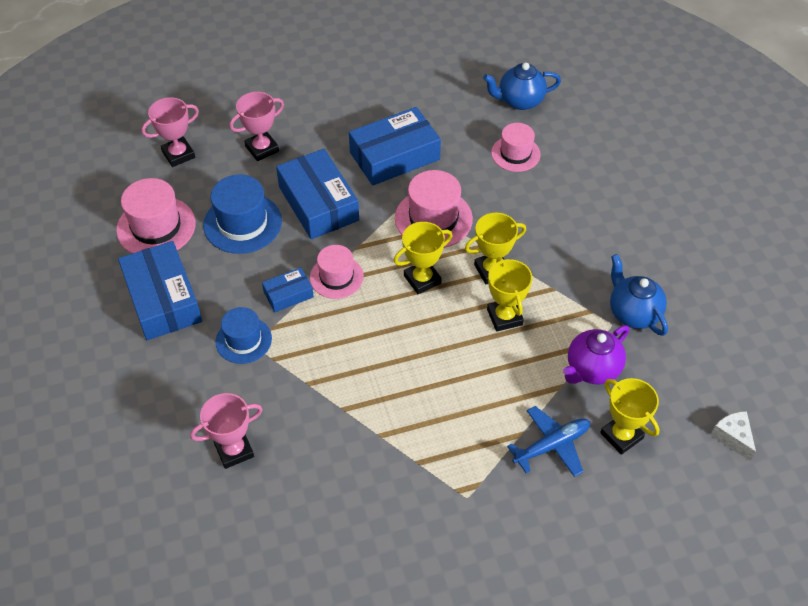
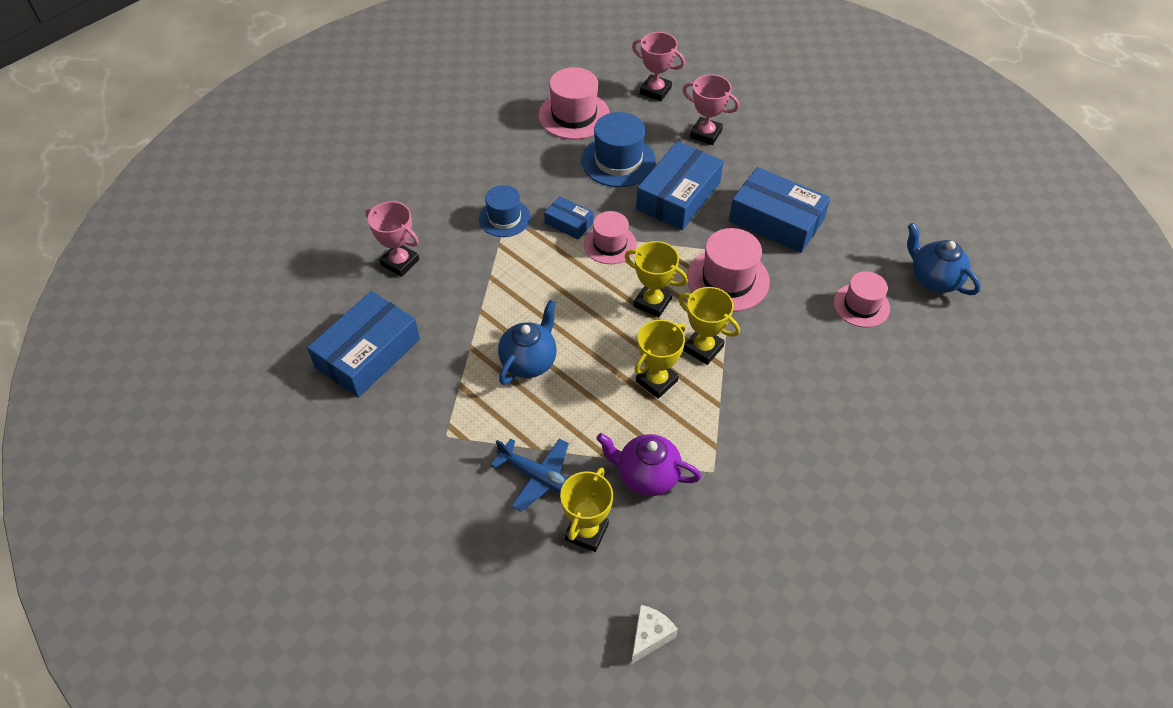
camera: 60 degrees right, 0 degrees up
(163, 299) = (508, 154): blue box -> blue box (368, 353)
(633, 313) = (741, 484): blue teapot -> blue teapot (529, 361)

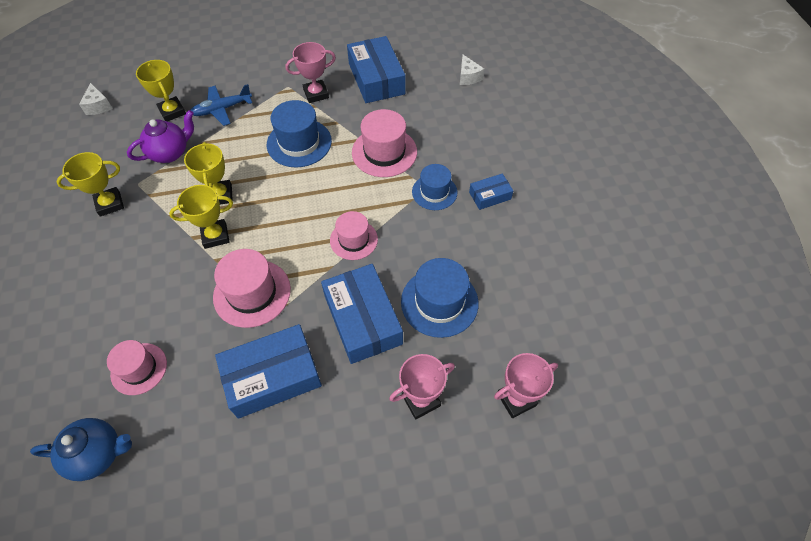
camera: 125 degrees right, 5 degrees up
(305, 271) = (468, 77): none -> white cheese
(400, 262) = (438, 120): pink trophy -> pink trophy (316, 94)
(529, 361) = (299, 143): blue teapot -> blue hat
(569, 223) = (397, 227): blue box -> blue box (490, 196)
(574, 115) = (525, 304): pink hat -> pink hat (384, 152)
(652, 302) = (279, 232): yellow trophy -> yellow trophy (110, 204)

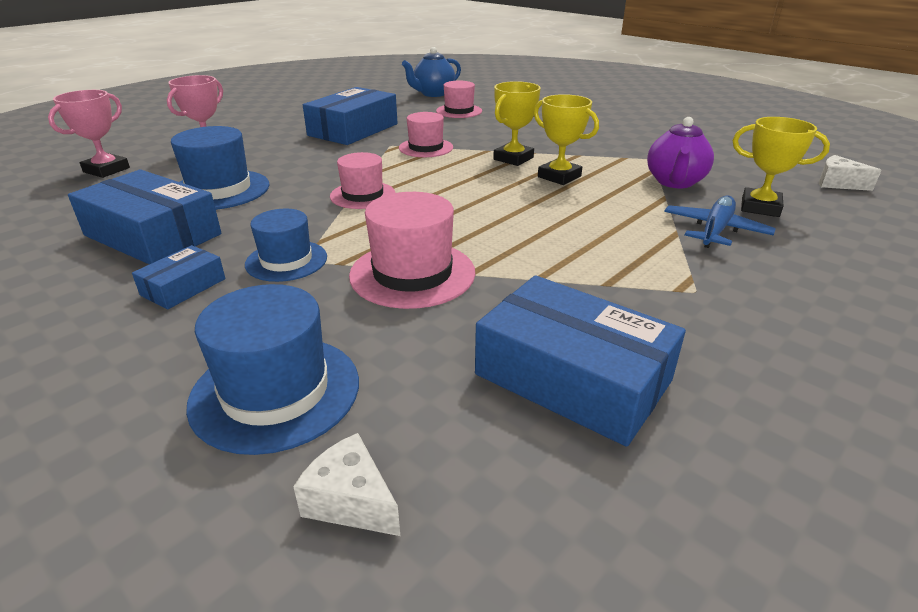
camera: 145 degrees right, 25 degrees down
(110, 204) = (644, 145): yellow trophy -> none
(252, 293) = (426, 148): pink hat -> pink hat, size x0.66
(299, 143) = (552, 238): blue hat -> blue hat (275, 392)
(316, 94) = (634, 300): pink trophy -> none
(362, 320) = (300, 163): blue box -> blue box (153, 235)

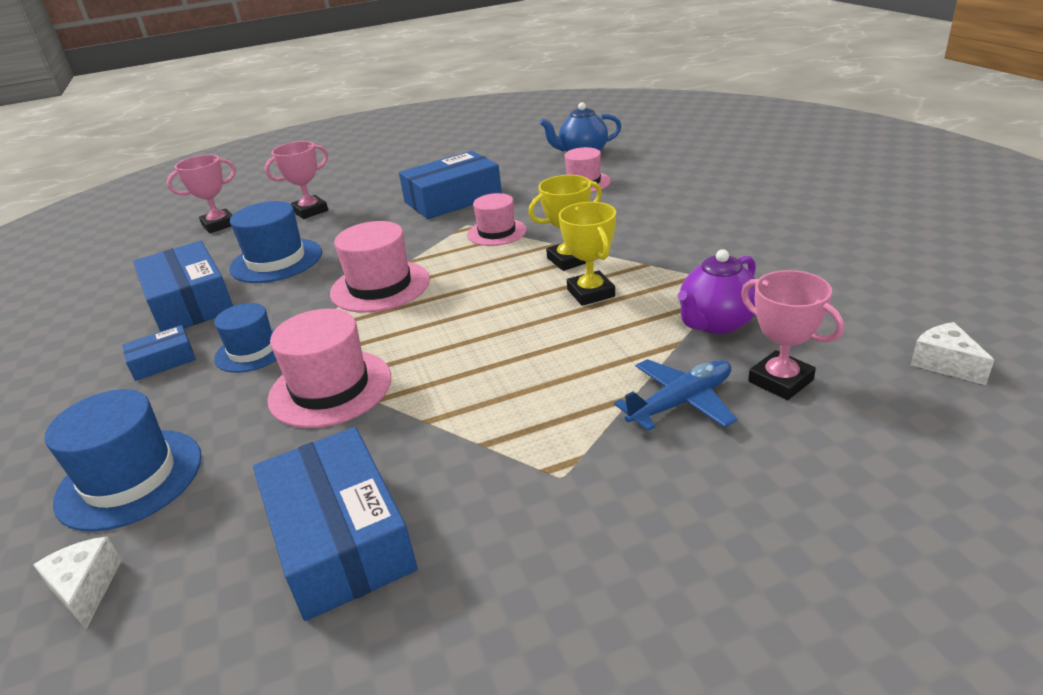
camera: 30 degrees right, 0 degrees up
(363, 195) = (380, 286): pink hat -> pink hat, size x1.51
(760, 207) = (780, 381): yellow trophy -> pink trophy

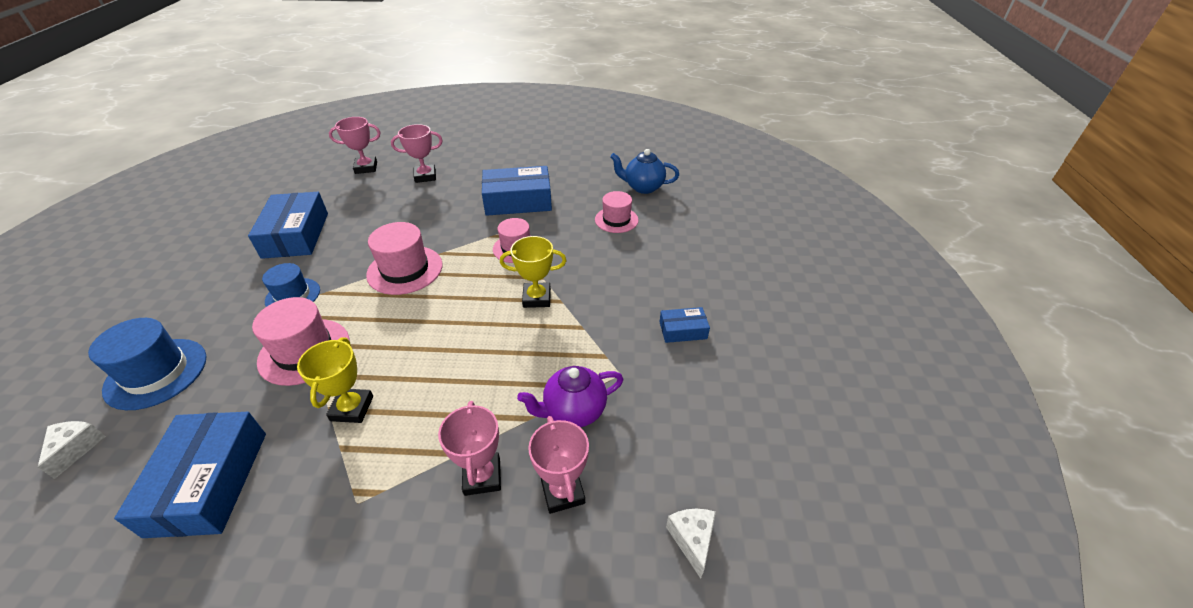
camera: 20 degrees right, 10 degrees up
(163, 361) = (244, 282): blue box -> blue box (683, 330)
(276, 261) = (369, 217): blue hat -> none
(590, 293) = (521, 339): yellow trophy -> yellow trophy (352, 408)
(681, 402) = (482, 476): blue plane -> pink trophy

